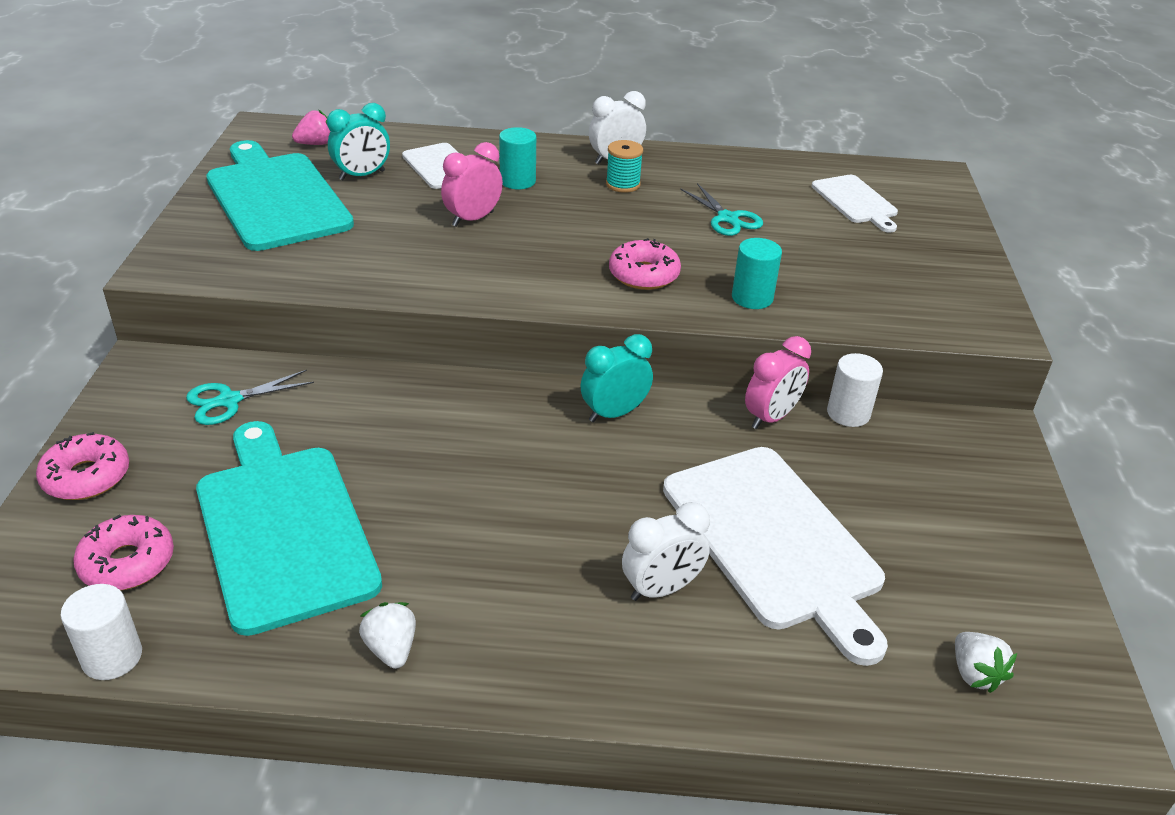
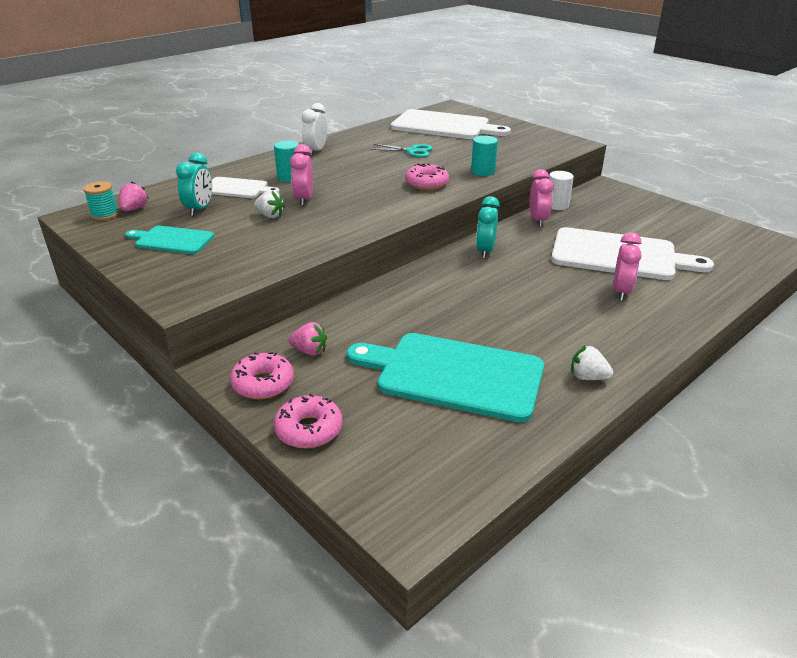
camera: 45 degrees left, 5 degrees down
(112, 657) = (497, 475): white cylinder -> none
(127, 563) = (416, 441): pink donut -> pink donut (263, 383)
(229, 401) = (309, 351): turquoise scissors -> pink strawberry
(276, 198) = (172, 240): turquoise cutting board -> turquoise cutting board, size x0.53
(623, 184) = (341, 158): turquoise spool -> turquoise spool (105, 215)
(661, 589) = (621, 292): white clock -> pink clock
(856, 201) = (444, 126): white cutting board -> white cutting board, size x1.89
(974, 674) = (735, 253): white strawberry -> white strawberry (270, 216)

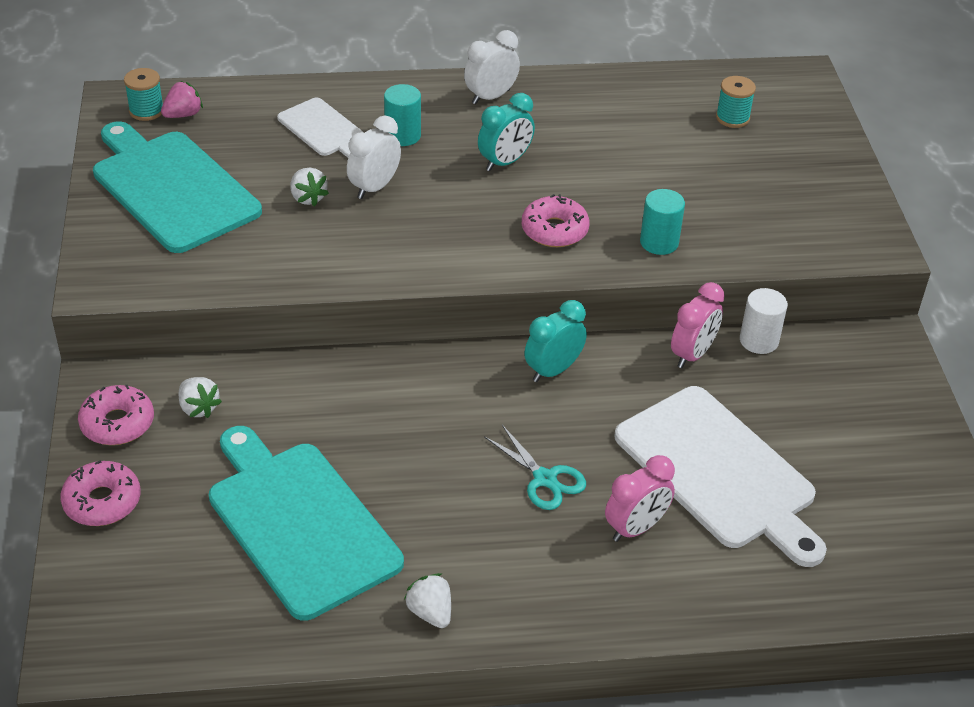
camera: 35 degrees right, 10 degrees up
(172, 240) = (172, 188): turquoise cutting board -> turquoise cutting board, size x1.89
(199, 209) = (246, 149): turquoise clock -> turquoise clock (505, 162)
(304, 200) = (374, 187): pink clock -> white clock
(309, 351) = (198, 408): pink strawberry -> white strawberry
(412, 151) = (616, 154): turquoise scissors -> turquoise scissors (545, 479)
(444, 126) = (732, 118): white cutting board -> turquoise spool

